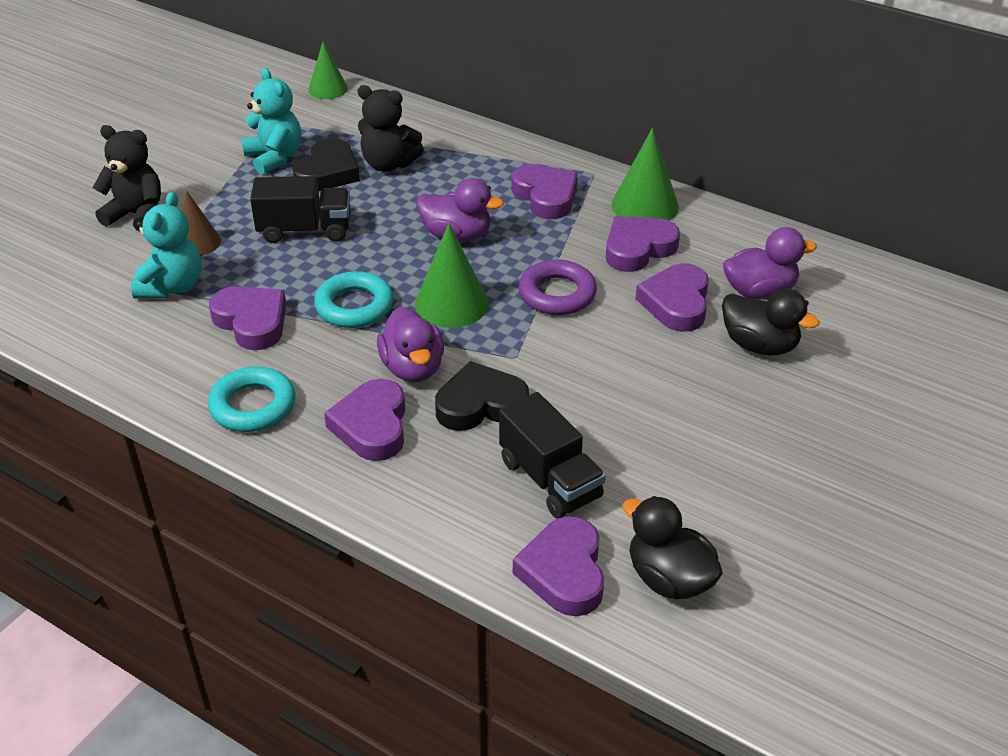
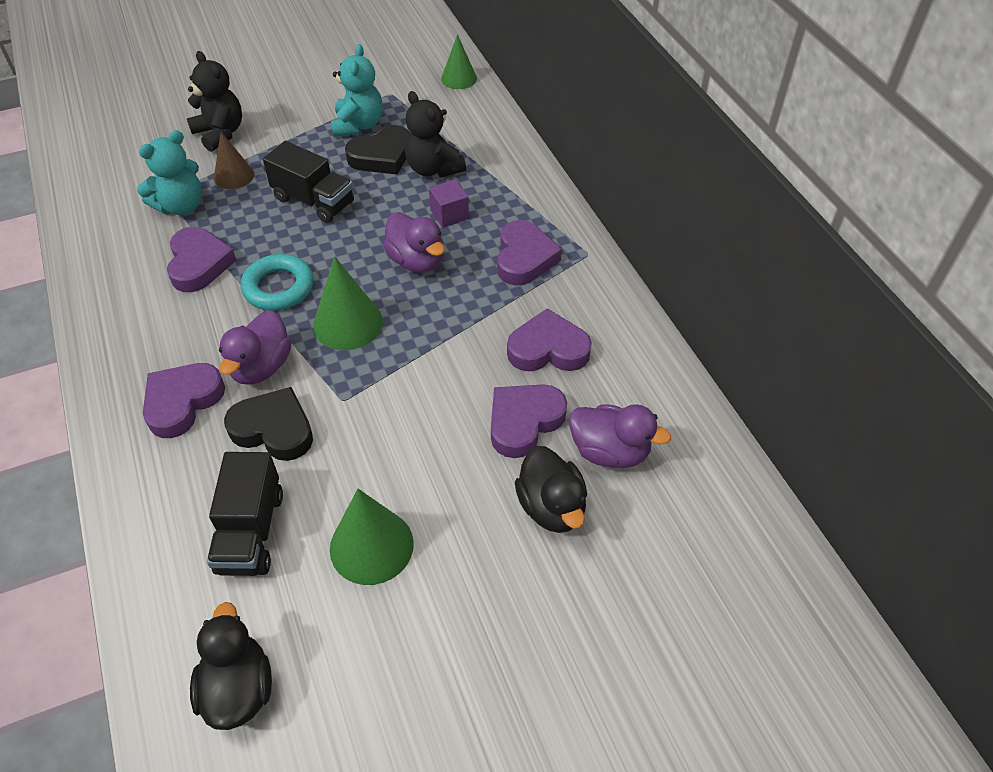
camera: 35 degrees right, 10 degrees up
(253, 406) = (128, 337): turquoise ring -> none
(444, 191) = (449, 214): none -> purple cube
(557, 294) = (436, 358): purple ring -> none
(564, 572) = (173, 624): purple heart -> none
(645, 206) = (598, 309): green cone -> green cone (371, 546)

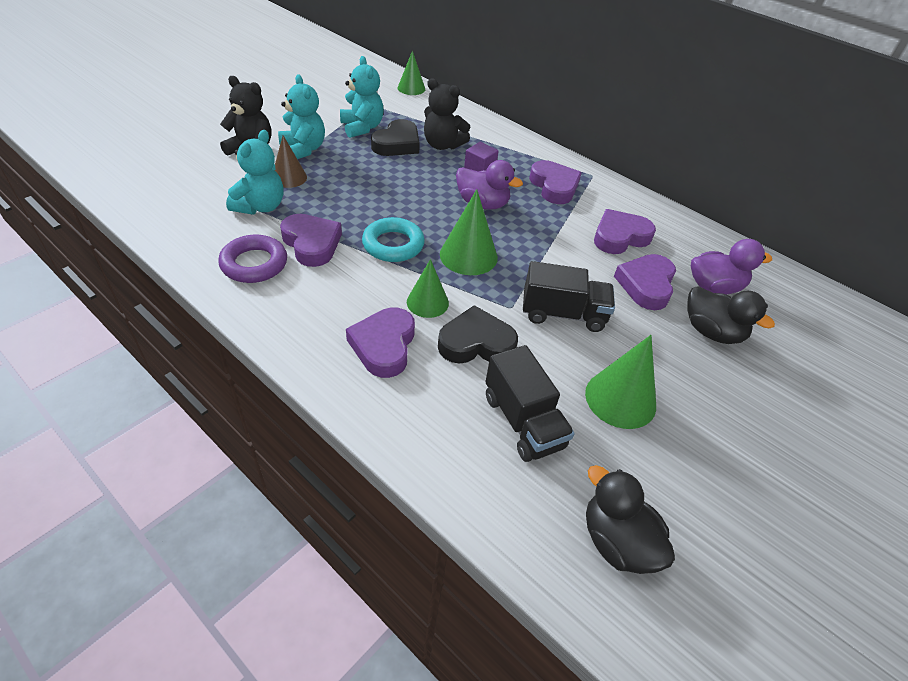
camera: 30 degrees left, 5 degrees down
(130, 273) = (254, 264): none -> purple ring
(261, 367) = (427, 302): purple duck -> green cone
(273, 142) = (303, 149): none -> turquoise teddy bear
(314, 201) = (370, 182): black truck -> black truck (563, 314)

